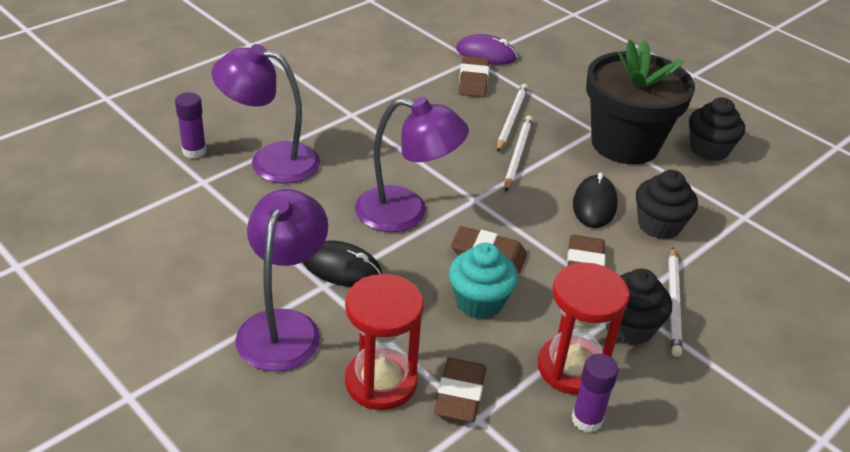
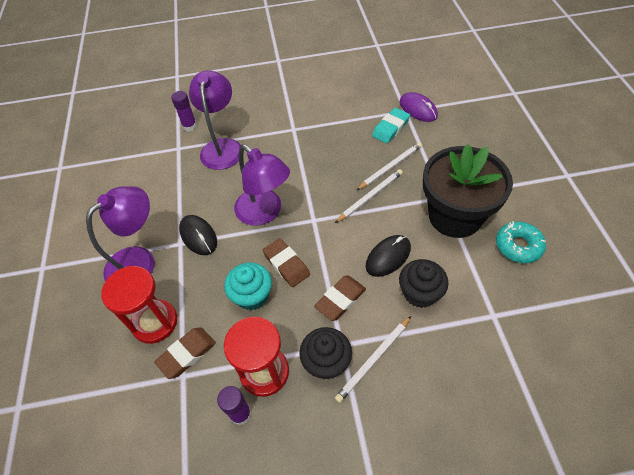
camera: 40 degrees right, 15 degrees up
(271, 161) = (222, 147): purple lamp -> purple lamp turned 45 degrees clockwise
(473, 81) = (390, 128): brown eraser -> turquoise eraser
(709, 149) = (518, 246): black cupcake -> turquoise donut

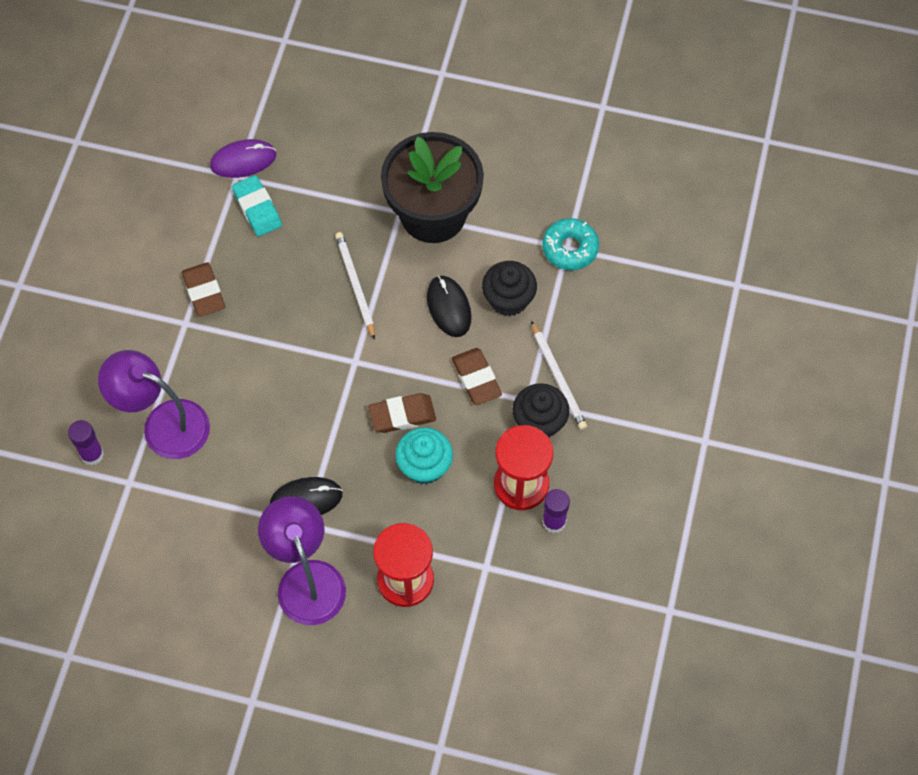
camera: 70 degrees left, 10 degrees up
(187, 354) = (462, 556): brown eraser -> brown eraser (204, 292)
(265, 213) = (313, 411): purple lamp -> none
(390, 167) = (323, 241): white pencil -> none
(518, 246) = (503, 178): turquoise donut -> turquoise donut (570, 248)

